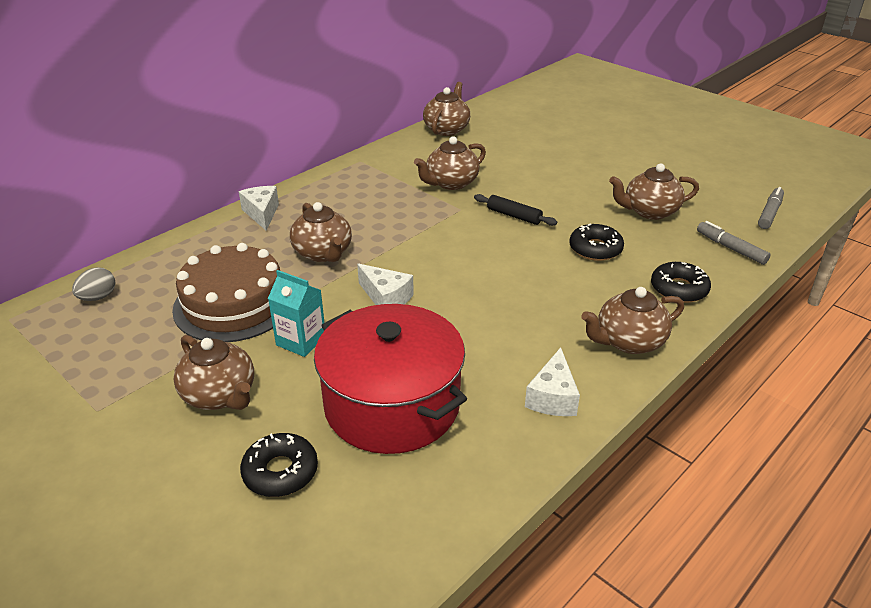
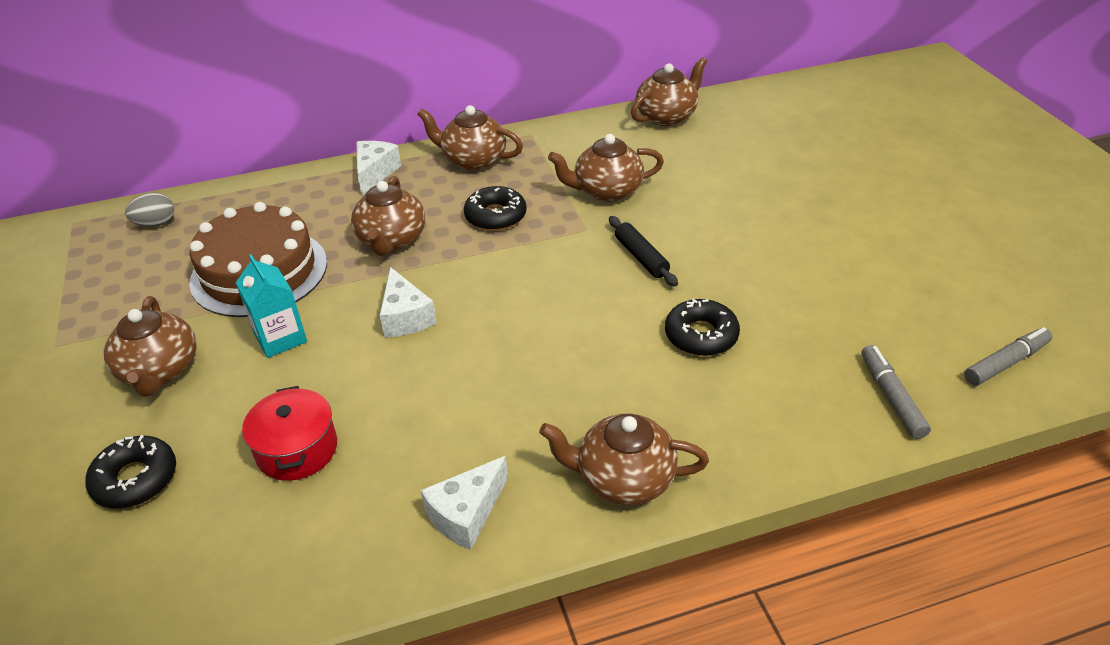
camera: 30 degrees right, 5 degrees up
(392, 405) = (297, 449): red pot -> red pot, size x0.50
(649, 211) = (825, 305): brown teapot -> brown teapot (473, 160)
(679, 289) = (759, 431): black donut -> black donut (495, 216)

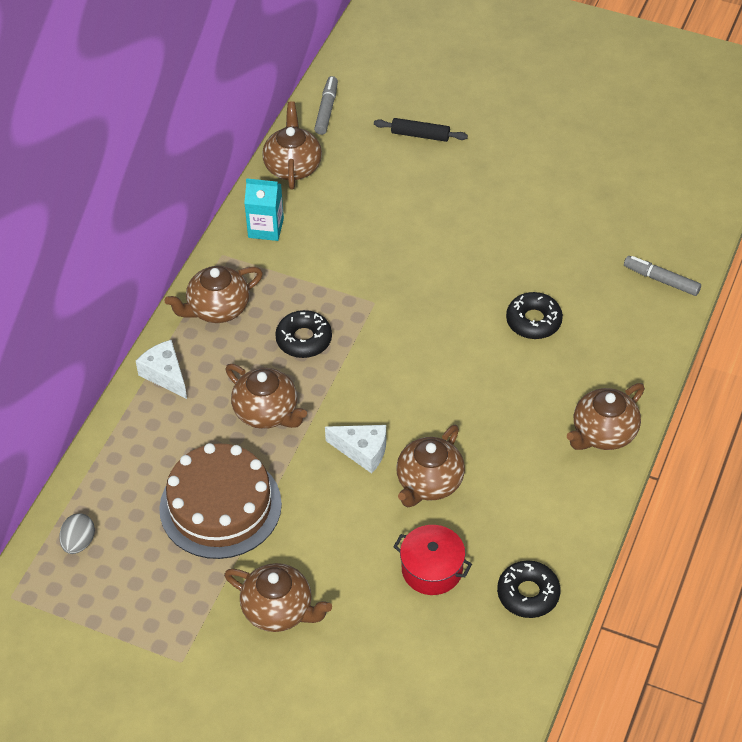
camera: 50 degrees left, 10 degrees up
(135, 479) = (377, 662): black donut -> black donut (528, 594)
(280, 338) = (313, 528): turquoise carton -> turquoise carton (266, 228)
(466, 514) = (561, 516): white cheese -> none
(606, 191) = (344, 263): brown teapot -> brown teapot (429, 483)
(641, 257) = (434, 296): black rolling pin -> black rolling pin (420, 135)
(1006, 363) = (687, 214): grey marker -> grey marker (326, 110)

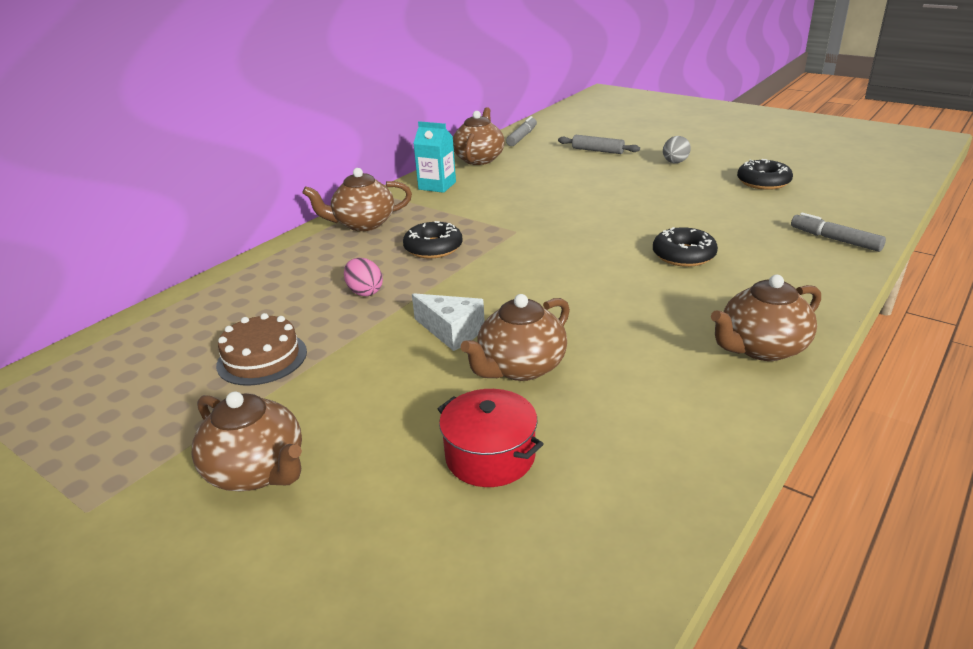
camera: 15 degrees right, 20 degrees down
(79, 542) = (84, 369): grey egg -> grey egg (675, 162)
(165, 375) = (283, 258): white cheese -> none
(220, 506) = (262, 358): brown cake -> brown cake, size x0.59
(267, 412) = (365, 292): brown teapot -> pink egg
(420, 135) = (597, 151): black rolling pin -> grey rolling pin
(528, 594) = (627, 508): black donut -> black donut (763, 182)

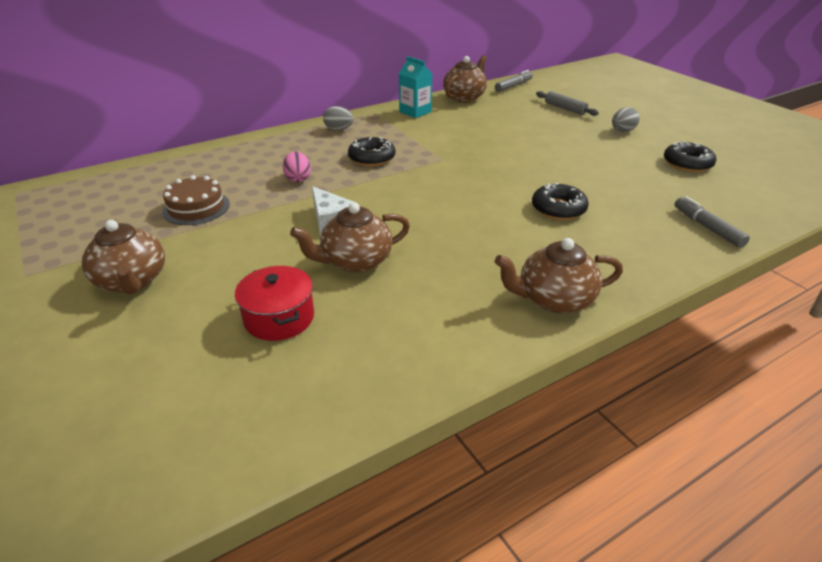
camera: 20 degrees right, 5 degrees up
(363, 224) = (339, 129): brown teapot -> grey egg

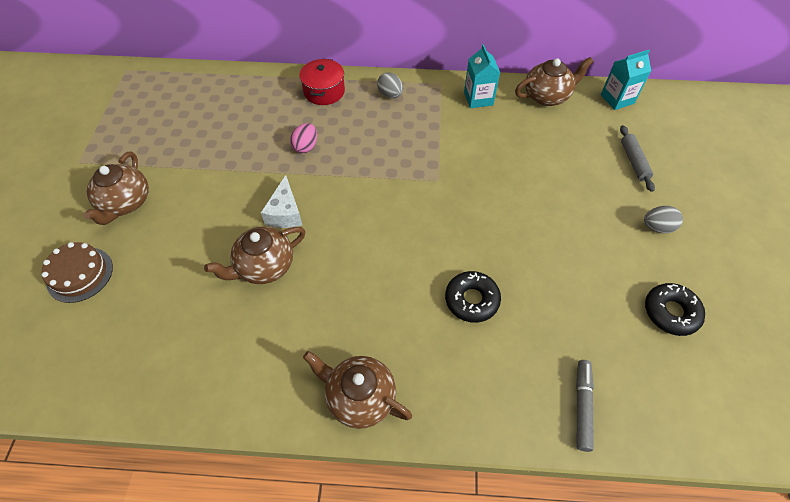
camera: 35 degrees right, 20 degrees up
(196, 208) = (214, 145): brown cake -> brown cake (80, 274)
(279, 318) = (175, 292): red pot -> red pot (324, 91)
(355, 261) = (264, 266): brown teapot -> brown teapot turned 45 degrees counterclockwise
(372, 158) = (382, 148): black donut -> none
(513, 86) = (617, 99): grey marker -> turquoise carton

